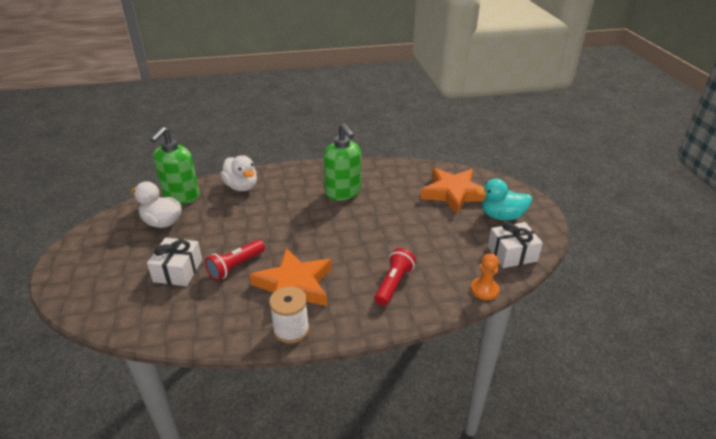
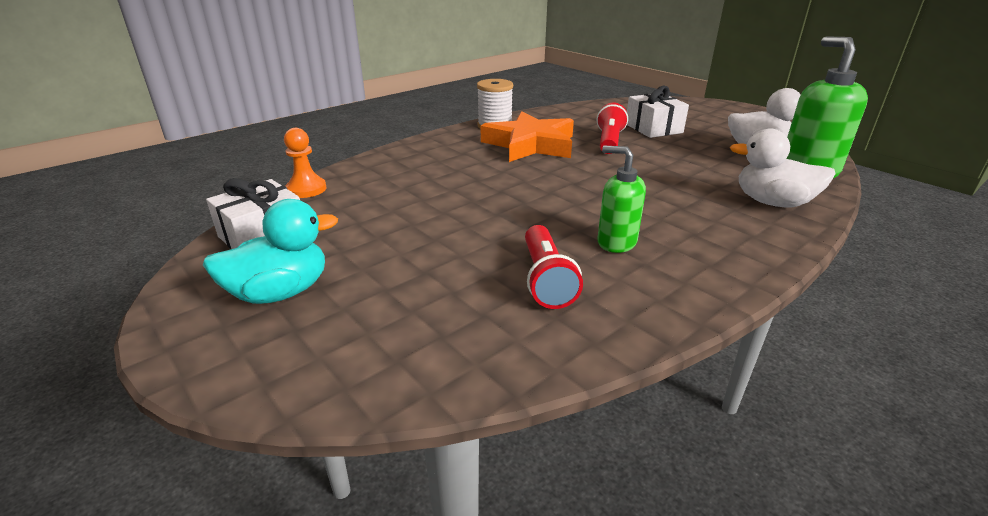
camera: 150 degrees right, 5 degrees down
(343, 192) = (616, 242): green soap dispenser -> green soap dispenser, size x0.62
(393, 284) = (425, 168): red flashlight -> red flashlight (546, 279)
(453, 193) = (402, 310): orange star -> none

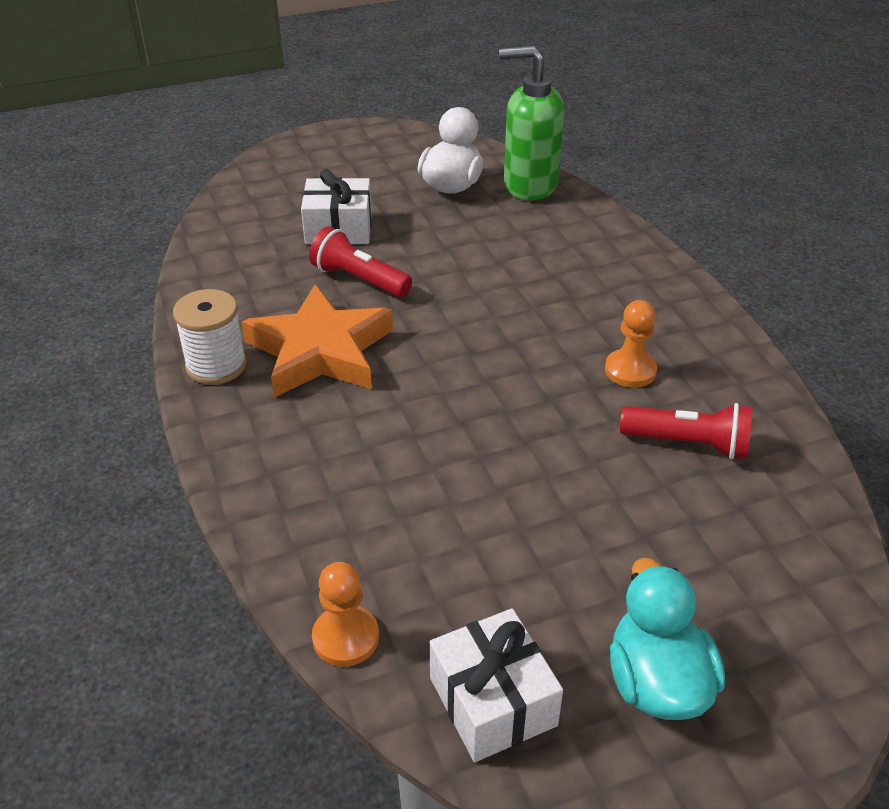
camera: 70 degrees left, 10 degrees up
(616, 242) = (630, 370): green soap dispenser -> orange pawn
(772, 203) = (588, 238): white duck -> none

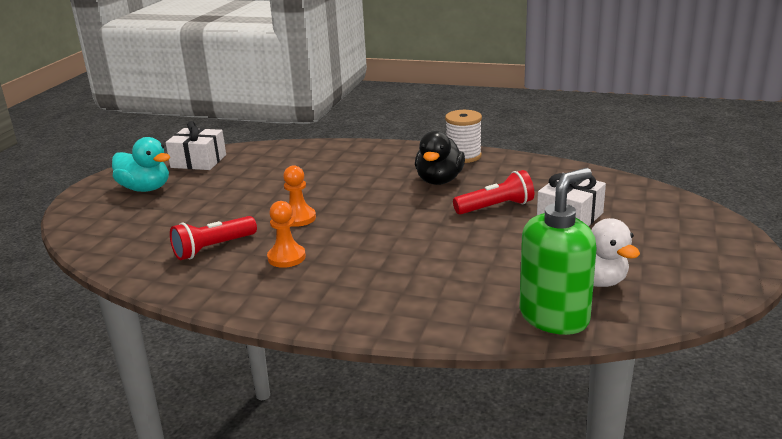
camera: 130 degrees right, 15 degrees down
(320, 351) = (439, 180): orange star -> black duck
(345, 637) = (266, 147): orange pawn -> orange pawn (298, 218)

